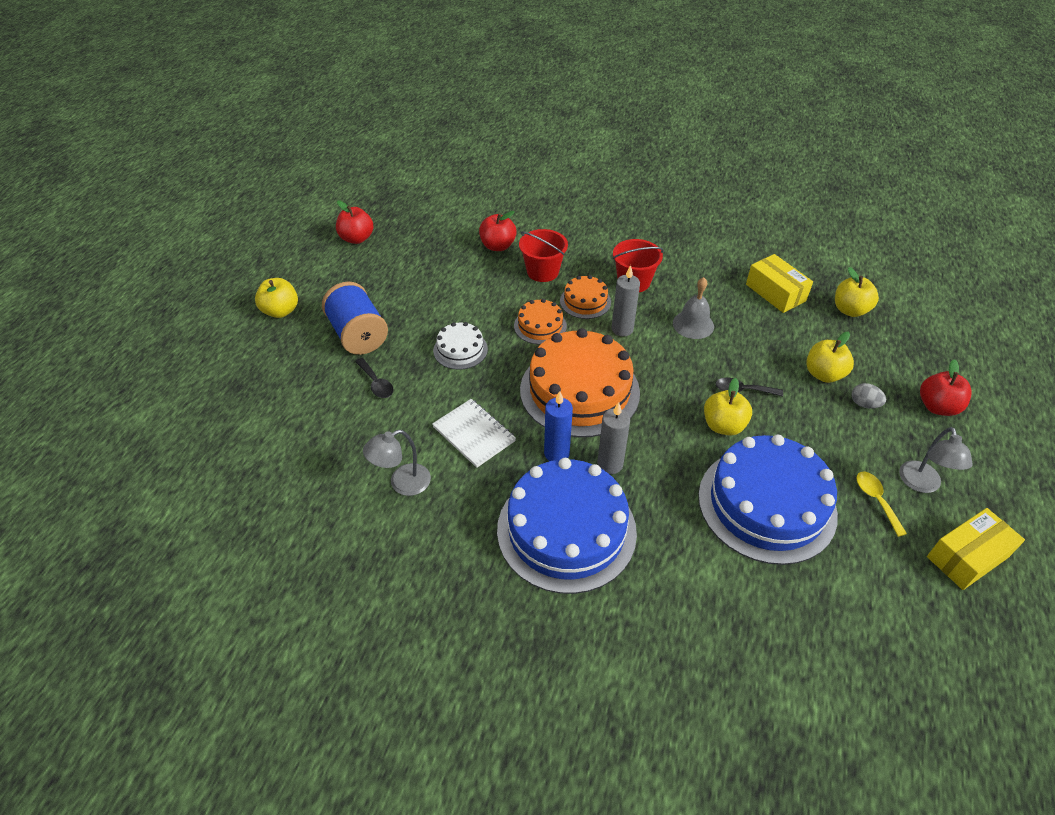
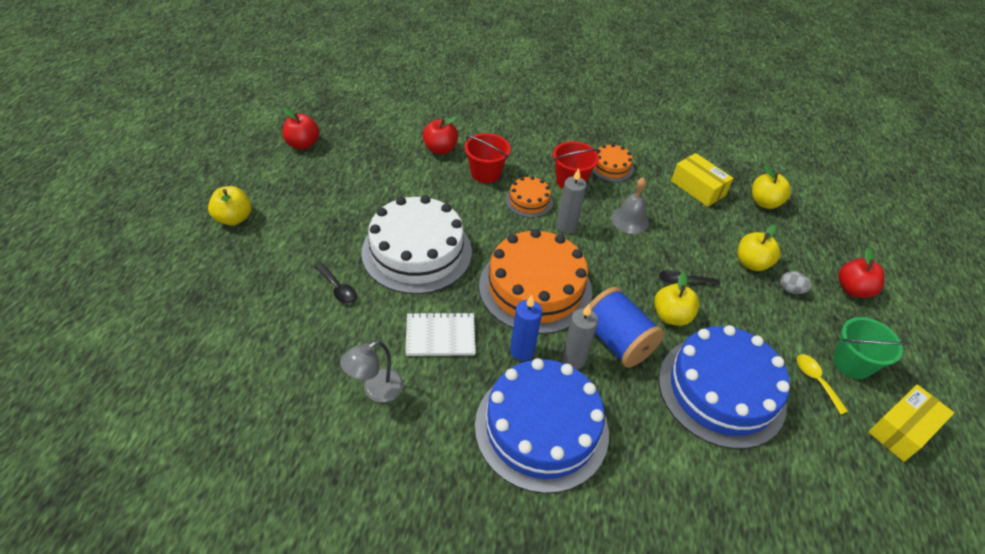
camera: 10 degrees left, 0 degrees up
(358, 335) = (315, 240): blue spool -> blue spool (617, 341)
(460, 349) = (417, 251): white cake -> white cake, size x2.09
(474, 434) = (440, 335): white notebook -> white notebook turned 45 degrees counterclockwise
(540, 326) = (490, 226): orange cake -> orange cake (611, 167)
(921, 484) = (852, 363): grey lamp -> green bucket

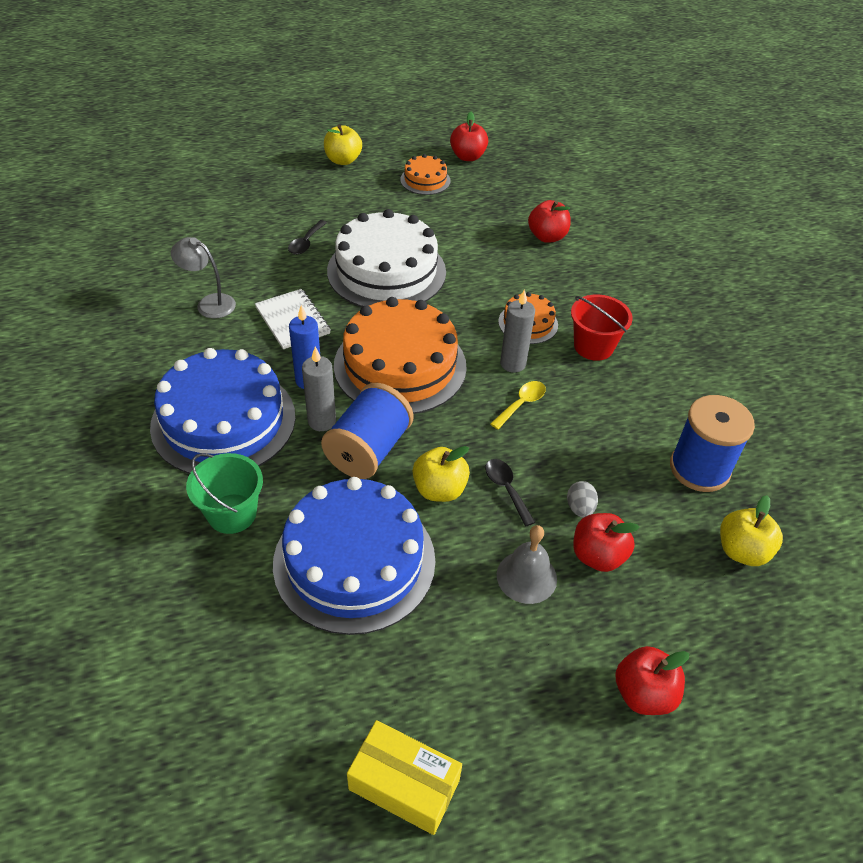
camera: 65 degrees right, 0 degrees up
(485, 173) = (541, 279): red bucket -> none
(611, 167) = (655, 374): orange cake -> orange cake (425, 180)
(630, 220) = (572, 415): grey bell -> grey bell (526, 577)
(698, 188) = (699, 468): yellow box -> blue spool
(751, 263) = (597, 556): yellow apple -> red apple
(791, 290) = (580, 611): grey egg -> grey egg (580, 508)
(816, 380) = (430, 663): yellow spoon -> yellow spoon (521, 404)
(852, 363) = (490, 706): green bucket -> green bucket (232, 513)

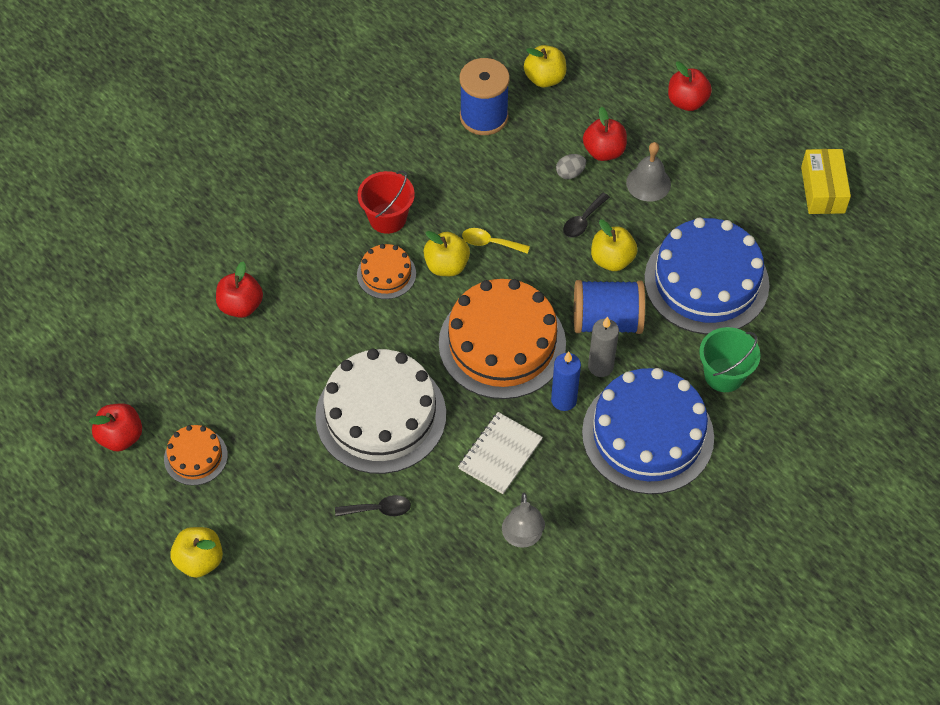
camera: 115 degrees left, 10 degrees up
(513, 364) = (446, 266): grey candle -> yellow apple

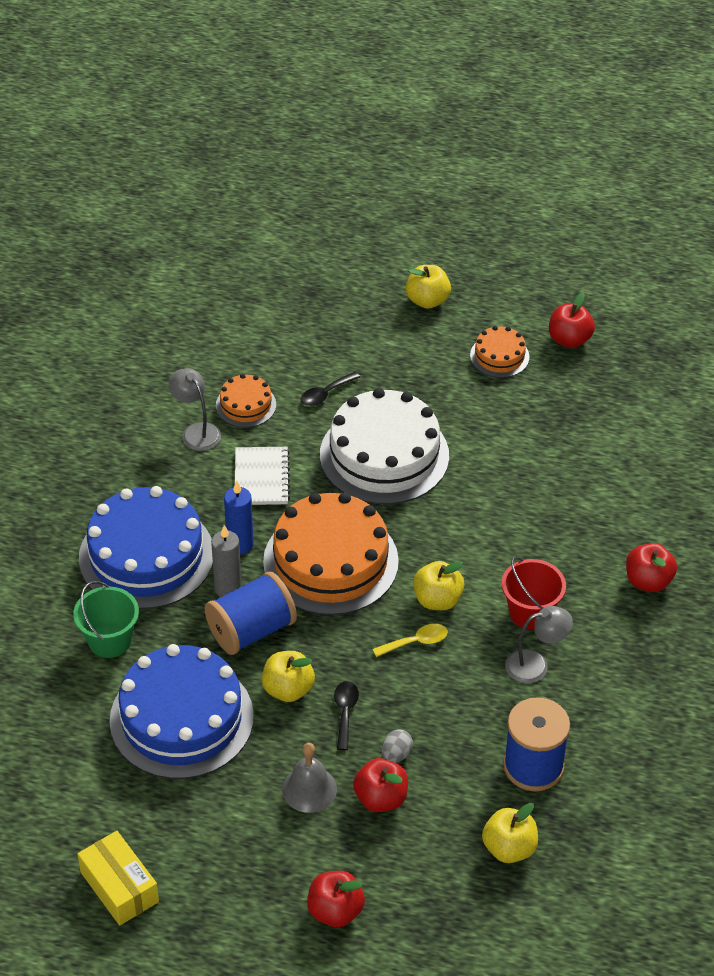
camera: 145 degrees right, 10 degrees down
(241, 306) = (580, 473): red apple -> red apple (648, 581)
(386, 274) = (484, 563): orange cake -> orange cake (246, 405)
(419, 179) = (535, 665): none -> grey lamp

